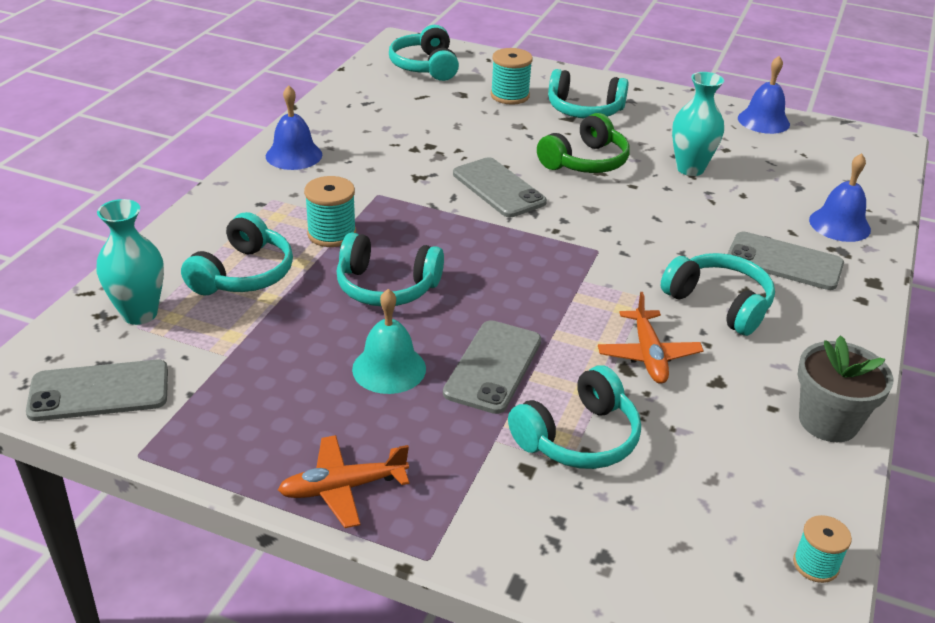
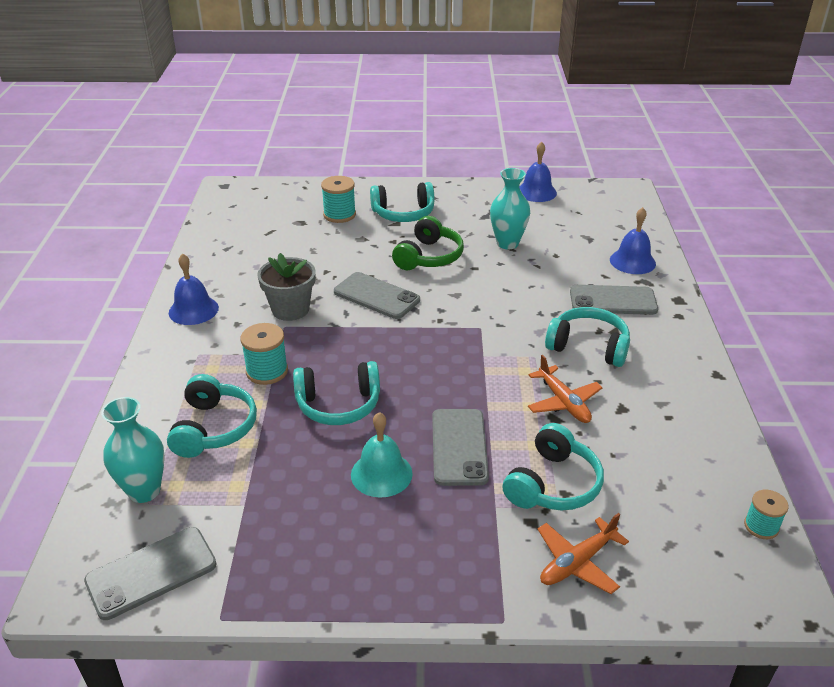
camera: 20 degrees left, 0 degrees up
(342, 488) = (405, 586): orange plane -> orange plane (577, 562)
(425, 66) = (257, 205): turquoise headphones -> none
(828, 421) = (709, 415): grey flower pot -> grey flower pot (290, 309)

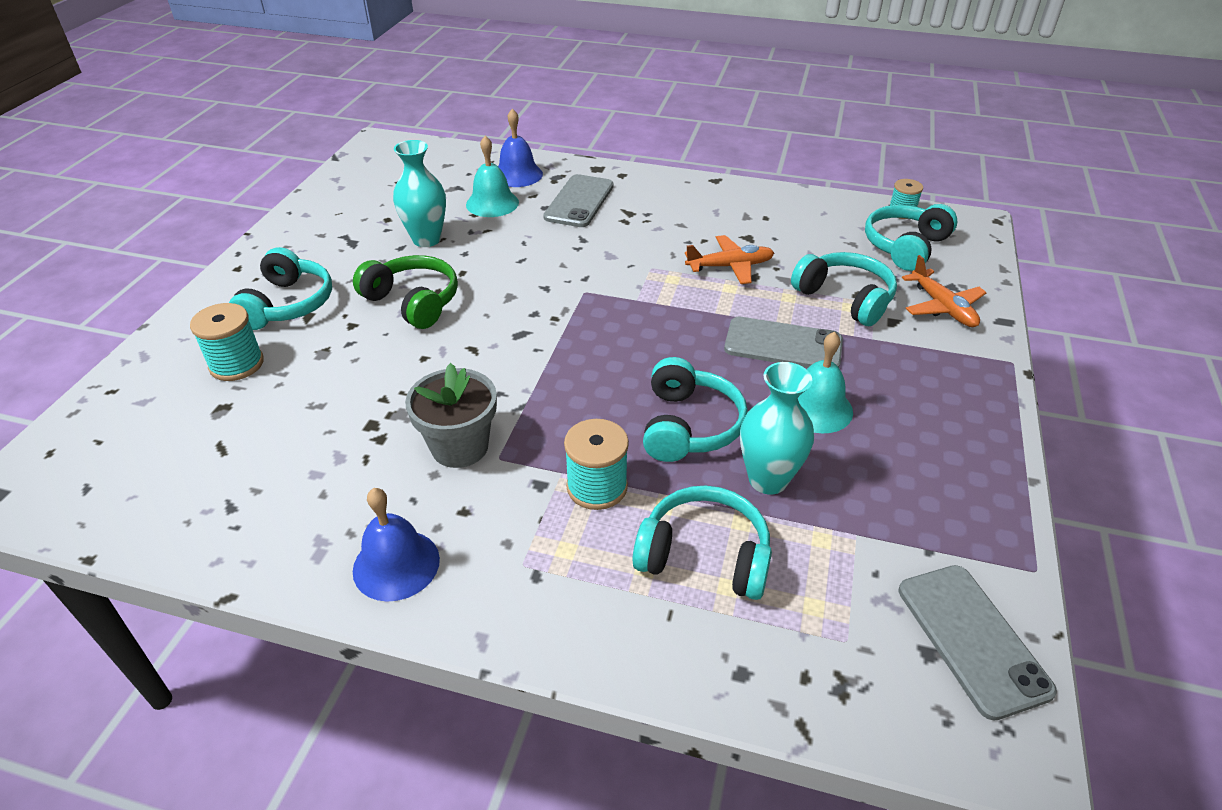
camera: 75 degrees left, 5 degrees up
(144, 491) = (821, 645): turquoise vase -> turquoise vase (768, 480)
(376, 296) = (475, 360): grey phone -> none
(536, 192) = (329, 196): blue bell -> none
(578, 259) = (492, 203): none -> turquoise bell
(588, 346) = (648, 233): turquoise headphones -> turquoise headphones (905, 247)

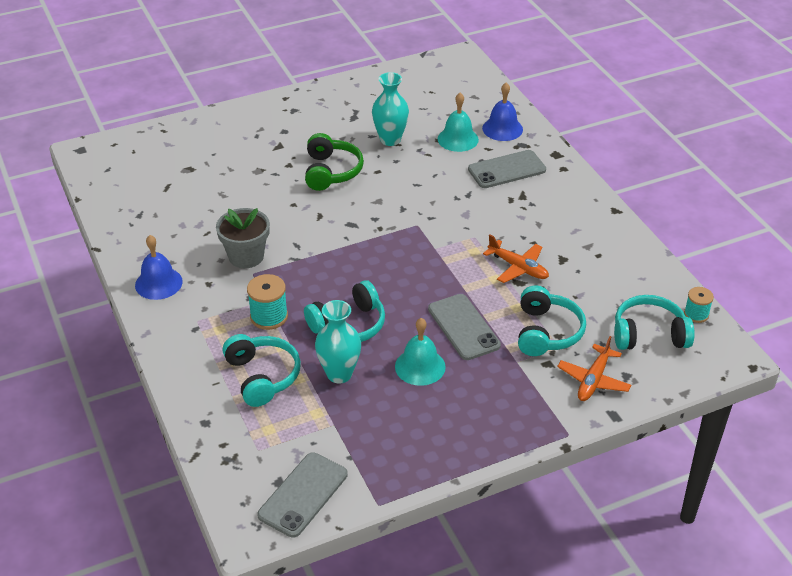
camera: 50 degrees right, 0 degrees up
(236, 364) = (220, 151): turquoise spool -> none
(288, 304) = (278, 134): turquoise headphones -> none

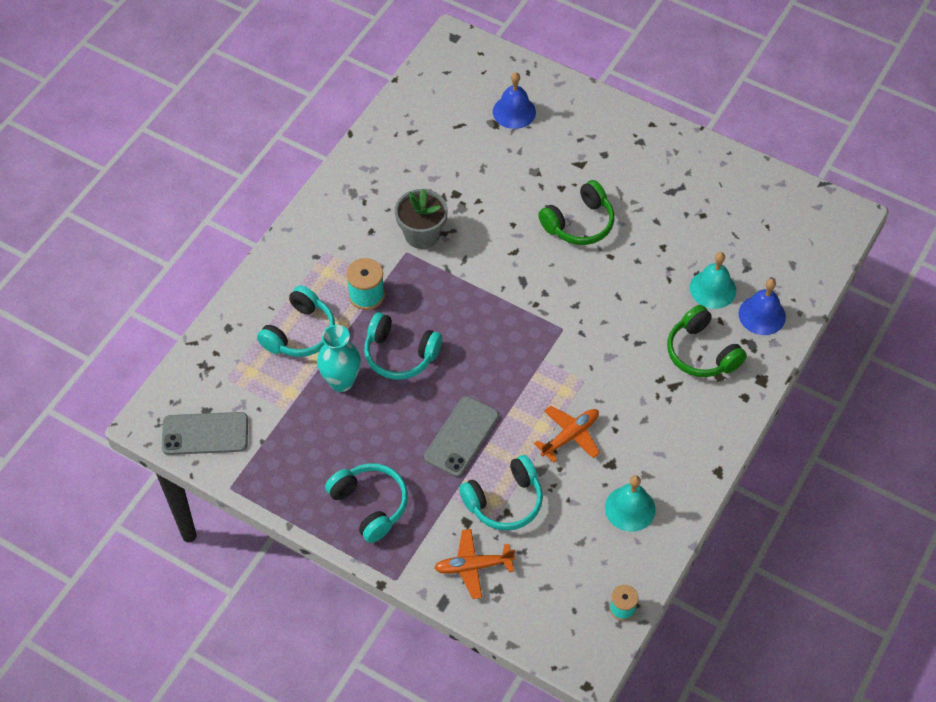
camera: 55 degrees right, 15 degrees up
(158, 283) = (345, 199): blue bell -> blue bell (514, 112)
(390, 139) = (664, 238): turquoise vase -> none
(420, 366) = (392, 432): turquoise bell -> turquoise bell (630, 508)
(506, 170) = (701, 353): grey phone -> green headphones
(518, 267) = (570, 436): orange plane -> orange plane turned 135 degrees counterclockwise
(649, 334) = (564, 582): turquoise headphones -> turquoise headphones (370, 505)

